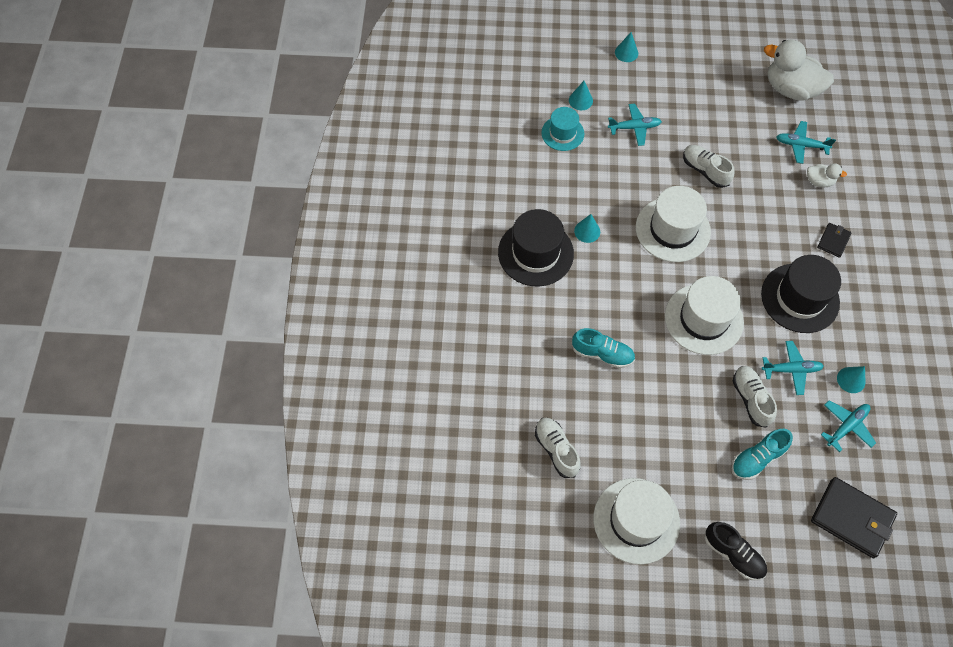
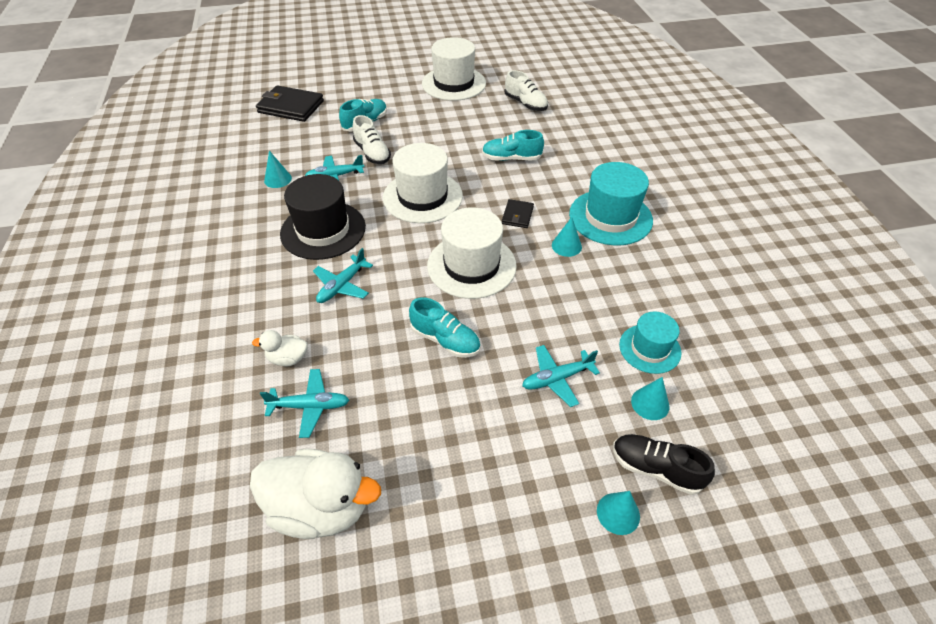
camera: 165 degrees right, 15 degrees down
(535, 253) = (610, 217): black hat -> turquoise hat
(705, 170) = (445, 340): white shoe -> turquoise shoe
(733, 554) = (381, 80): black shoe -> black shoe (655, 469)
(833, 241) = (278, 291): black wallet -> black wallet (517, 215)
(846, 426) = (287, 151): turquoise plane -> turquoise plane (342, 286)

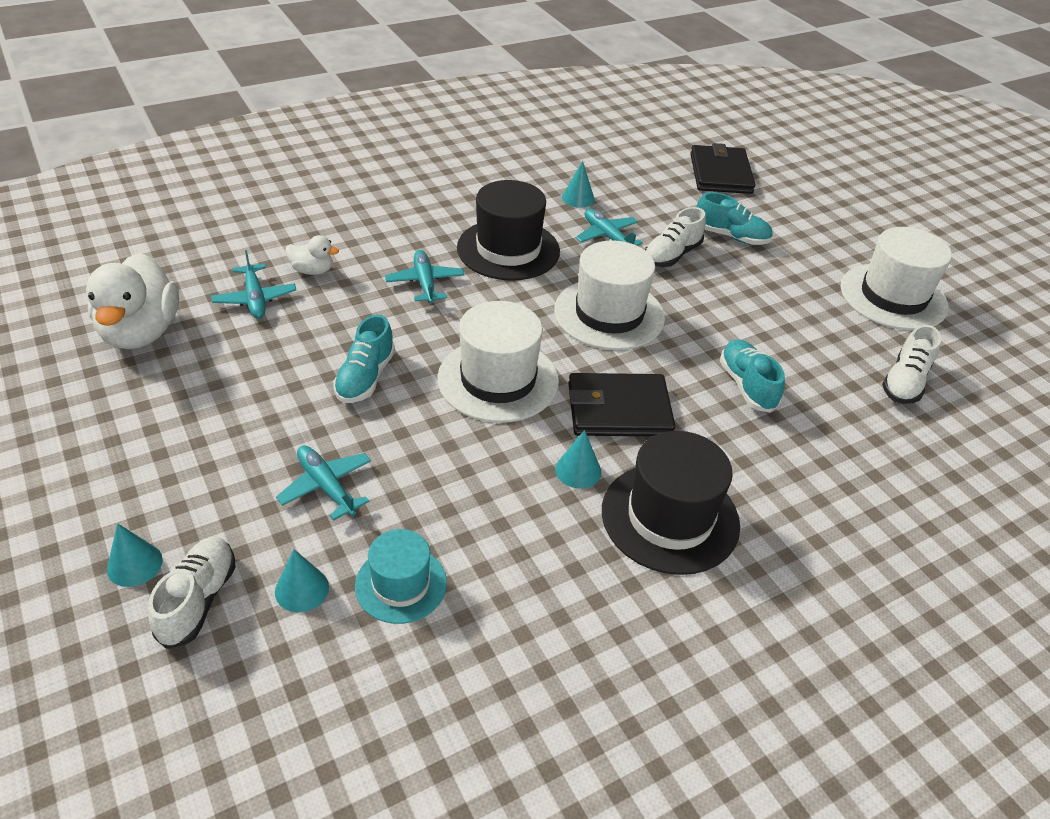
camera: 70 degrees right, 5 degrees down
(288, 358) = (312, 271): white duck -> white duck turned 120 degrees clockwise
(342, 286) = (425, 283): turquoise plane -> turquoise plane turned 60 degrees clockwise
(517, 215) = (618, 409): black wallet -> black wallet, size x1.91
(610, 217) = (670, 517): turquoise hat -> black hat
(655, 469) = (198, 600): black shoe -> white shoe

